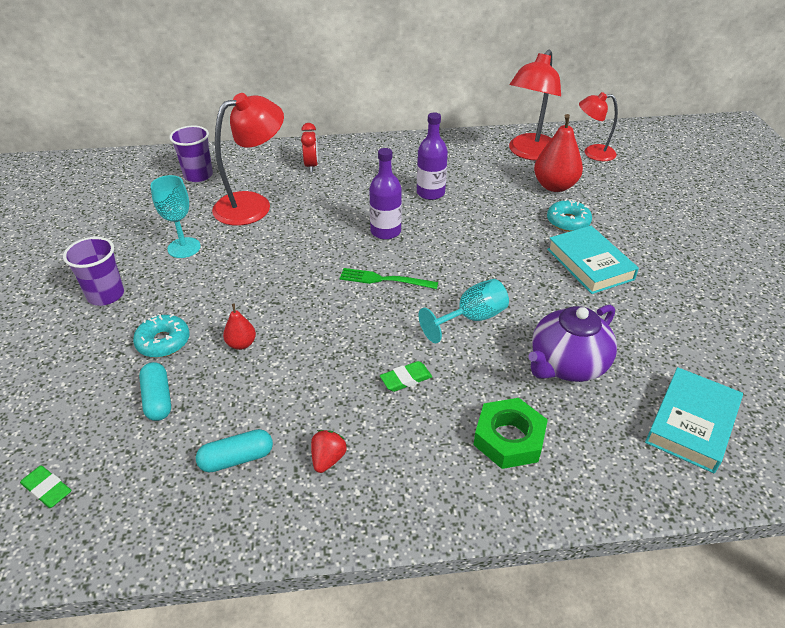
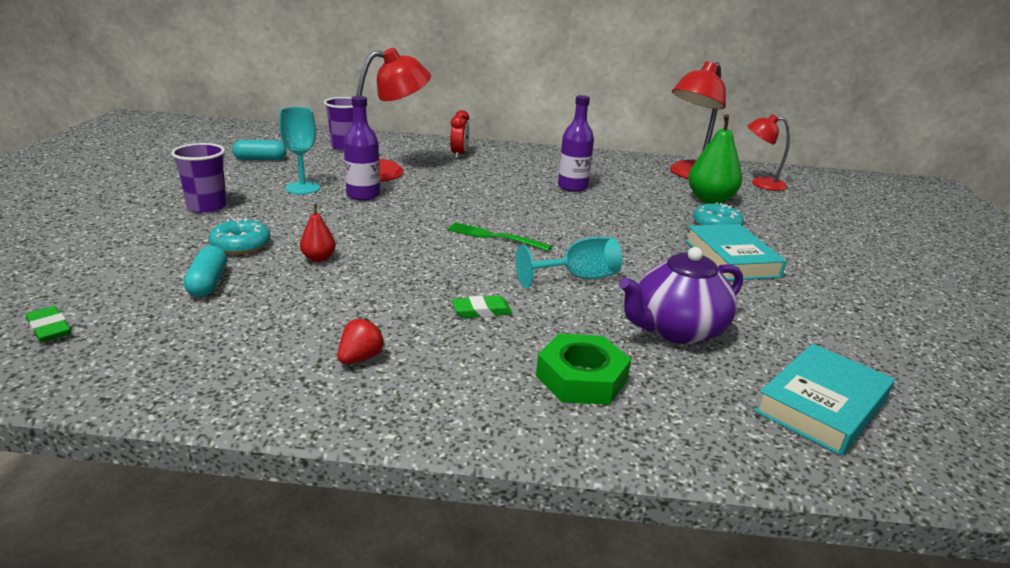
camera: 10 degrees right, 15 degrees down
(237, 458) = (260, 340): turquoise capsule -> turquoise capsule (260, 159)
(385, 231) = (512, 205): purple bottle -> purple bottle (363, 195)
(554, 186) = (710, 199): red pear -> green pear

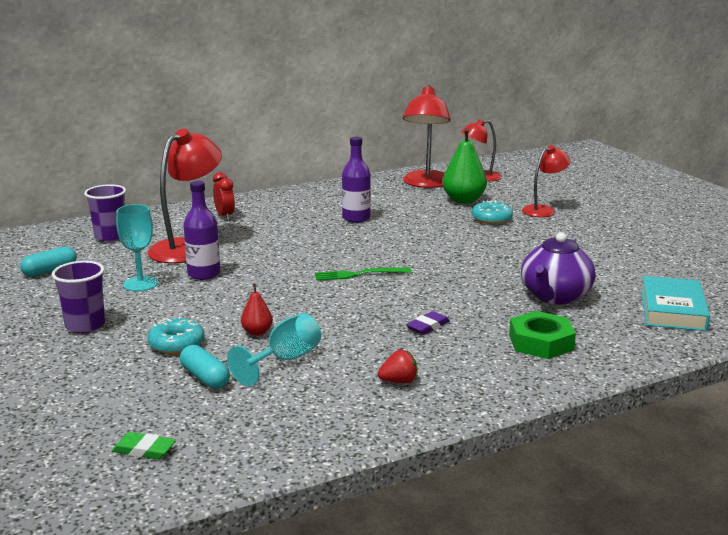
camera: 30 degrees left, 5 degrees down
(360, 358) = (399, 381): red strawberry -> red strawberry turned 75 degrees clockwise
(481, 311) = (428, 326): green eraser -> purple eraser
(578, 278) = (455, 284): turquoise goblet -> turquoise goblet (285, 360)
(731, 258) = (529, 240): turquoise book -> none
(793, 233) = (543, 210): none -> red lamp

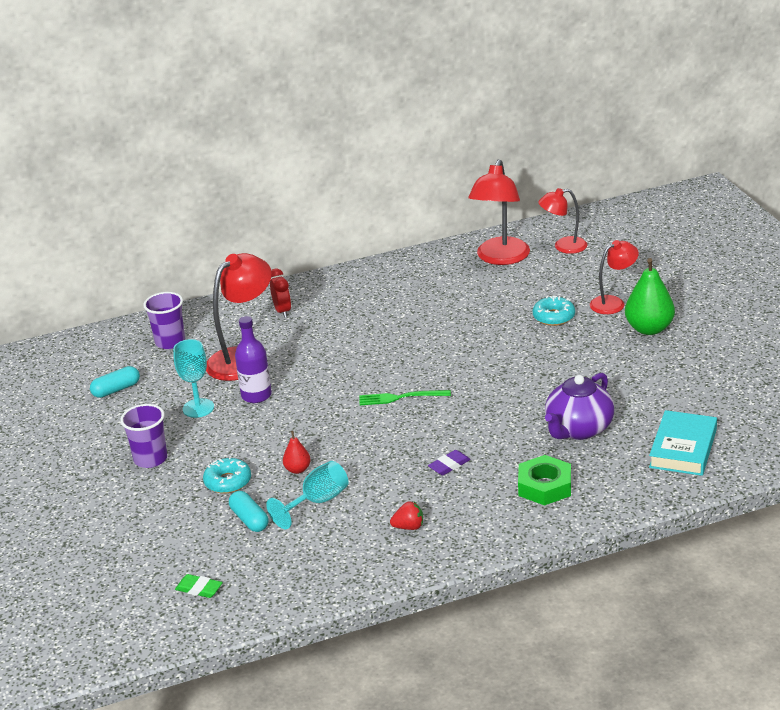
camera: 10 degrees right, 10 degrees up
(356, 218) = (414, 315): purple bottle -> none
(463, 200) = (533, 286): green pear -> green pear (649, 329)

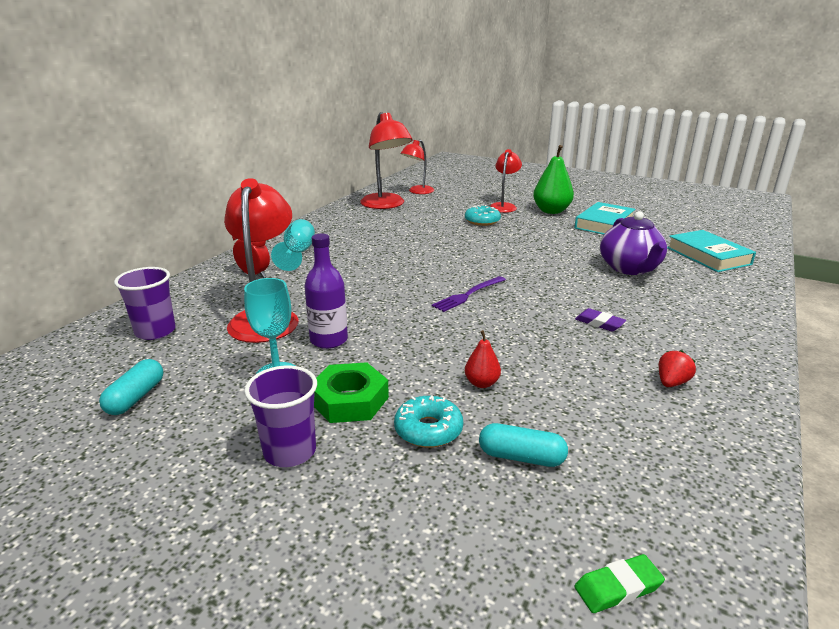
camera: 45 degrees left, 5 degrees down
(317, 502) = (555, 403): turquoise goblet -> turquoise goblet (298, 253)
(400, 397) = (468, 295): green fork -> purple fork
(449, 465) = (599, 323): purple eraser -> purple eraser turned 60 degrees counterclockwise
(544, 486) = (690, 308): green nut -> green nut (350, 400)
(668, 368) = (604, 224): none -> turquoise book

